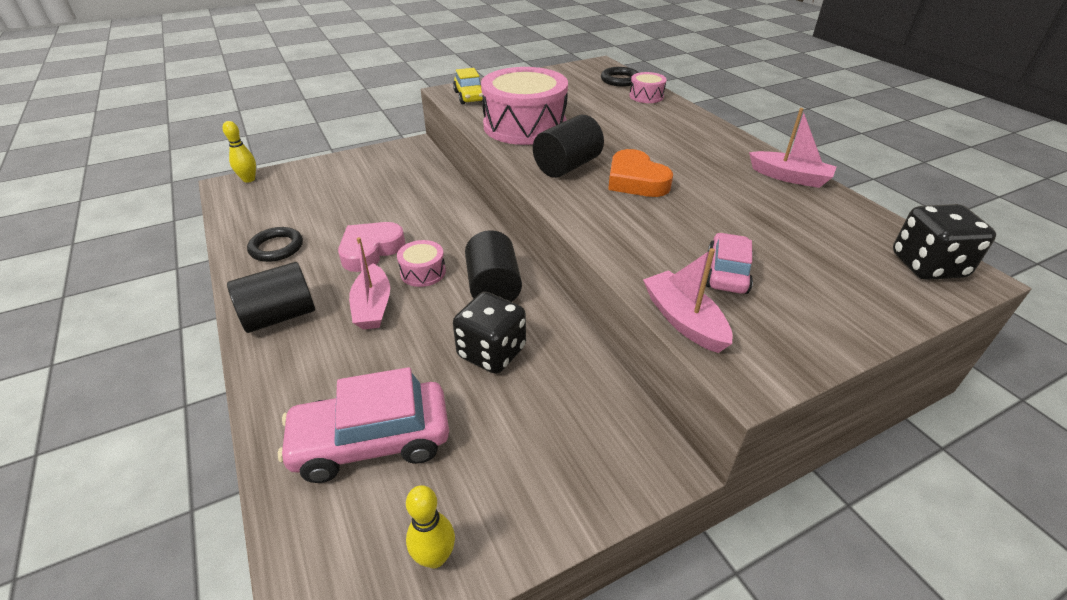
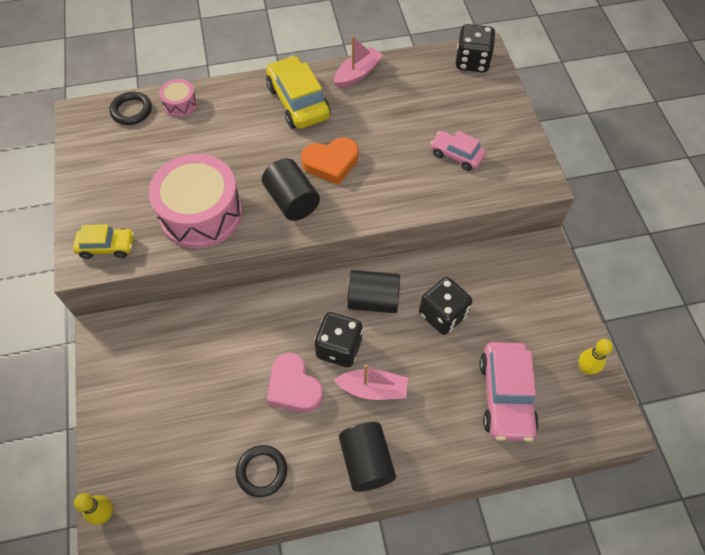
camera: 75 degrees left, 20 degrees up
(423, 272) = (339, 348): pink drum -> black dice
(683, 320) = (494, 193): pink boat -> none
(706, 149) = (298, 102): none -> yellow car

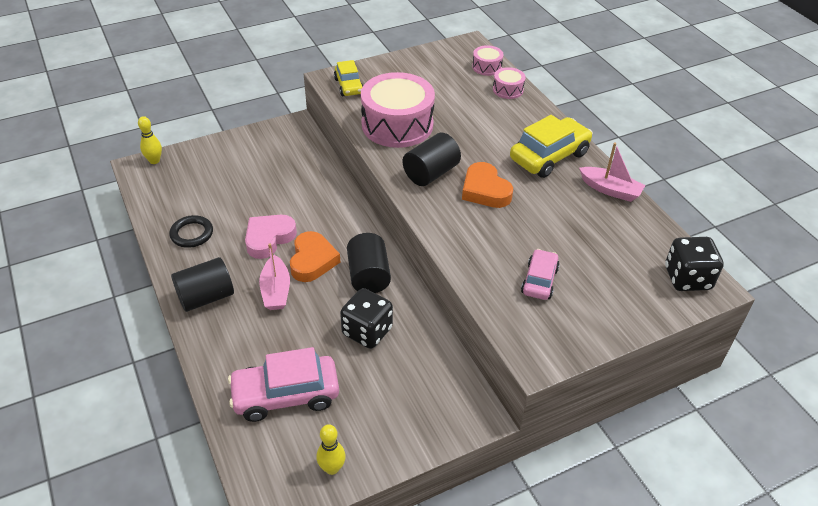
camera: 75 degrees right, 15 degrees down
(131, 110) = (487, 67): black ring -> pink drum
(339, 348) = (312, 260): black dice -> orange heart

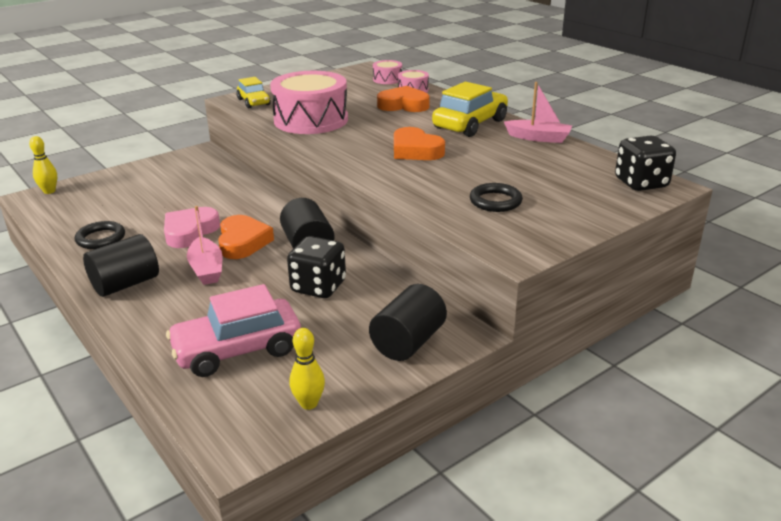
camera: 10 degrees left, 15 degrees down
(431, 173) = (356, 146): black cylinder -> black cylinder (408, 342)
(492, 114) = (403, 105): none -> orange heart
(539, 281) = (495, 201): pink car -> black ring

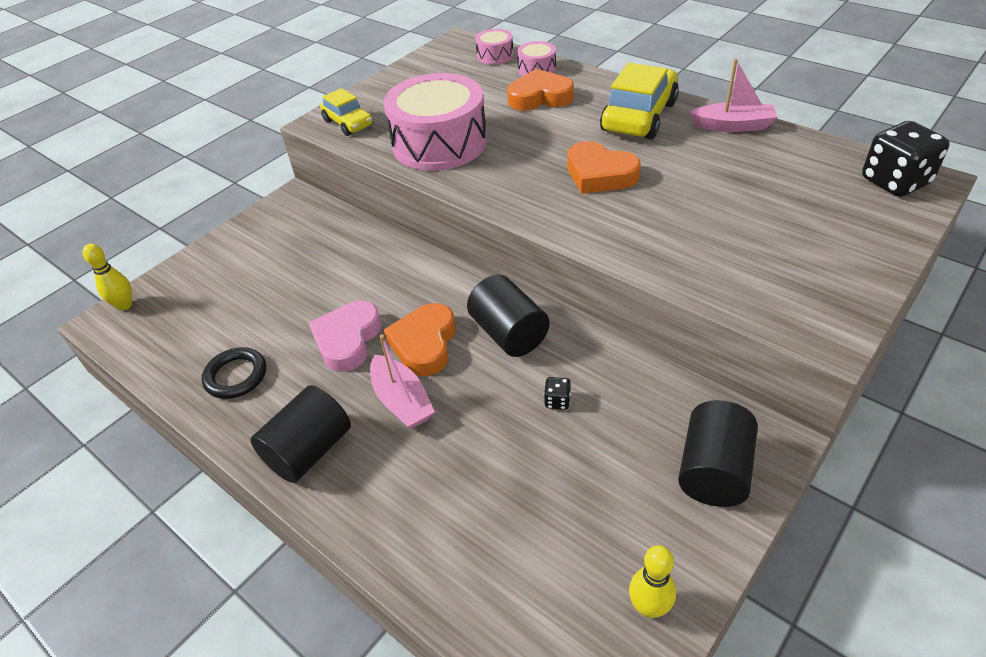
camera: 10 degrees left, 15 degrees up
(237, 350) = (512, 534): pink car -> none
(243, 242) = (424, 344): orange heart -> orange heart turned 150 degrees counterclockwise
(318, 287) = (557, 401): black dice -> black dice, size x0.43
(495, 201) = (747, 246): black ring -> none

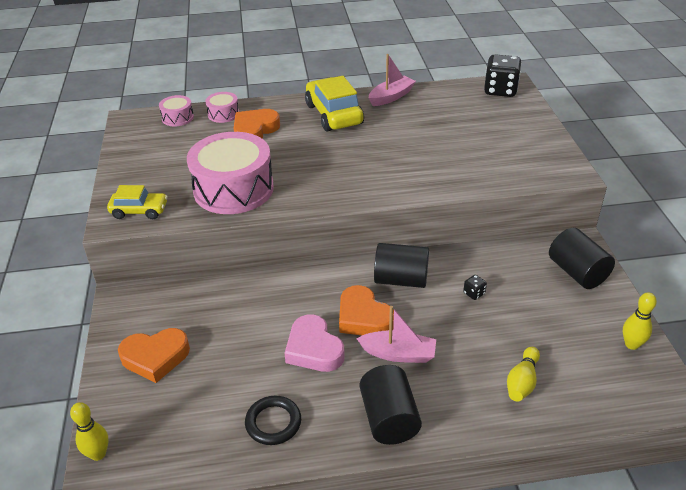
camera: 50 degrees left, 5 degrees down
(465, 529) = (522, 382): none -> yellow bowling pin
(599, 174) = (363, 156): orange heart -> orange heart (155, 357)

